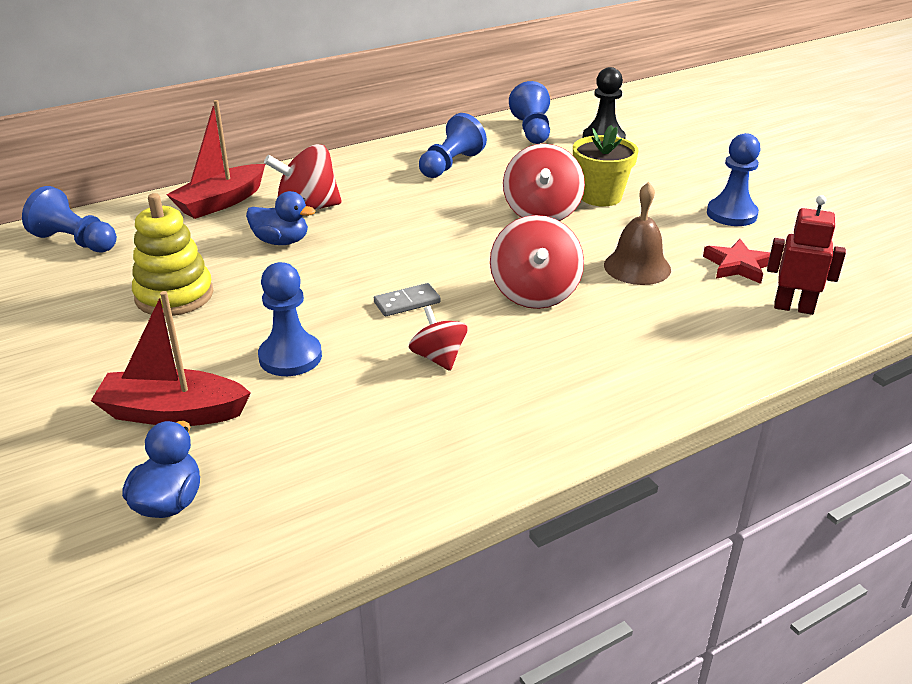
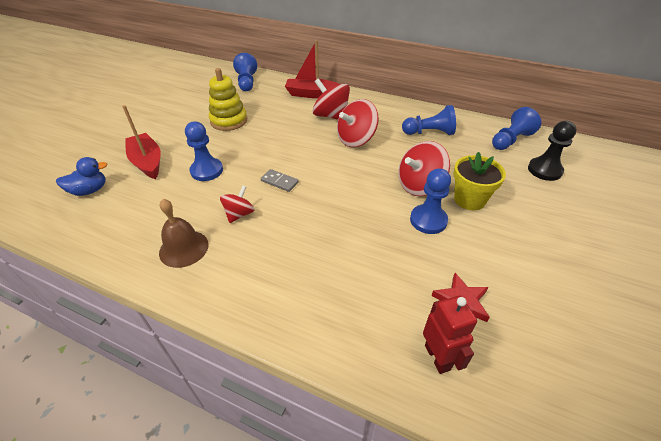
camera: 55 degrees right, 10 degrees up
(281, 241) = (296, 123): blue duck -> none
(534, 293) = (330, 220): red spinning top -> red spinning top (356, 139)
(637, 267) = (403, 250): brown bell -> brown bell (184, 248)
(731, 214) = (530, 270): blue pawn -> blue pawn (428, 220)

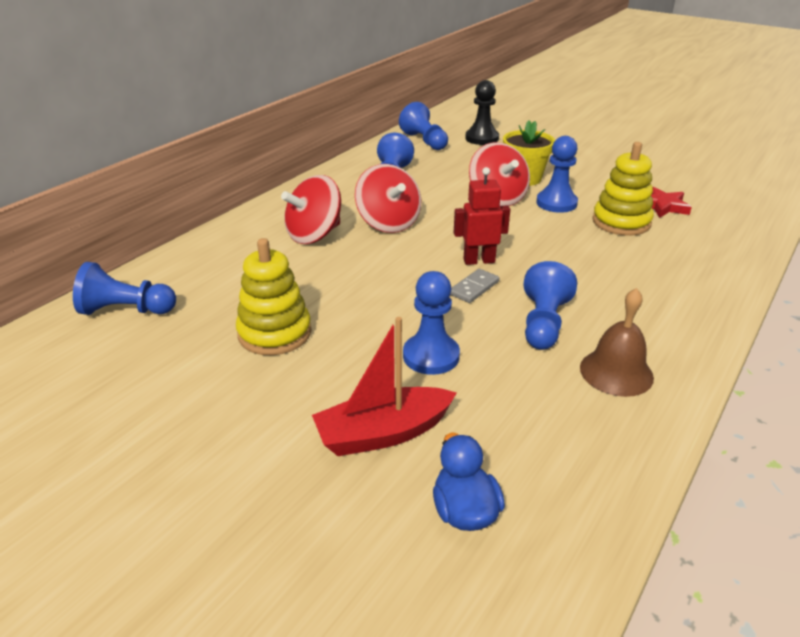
camera: 80 degrees left, 10 degrees down
(239, 214) = (543, 323): red spinning top -> blue pawn
(311, 94) = (231, 245): red boat -> none
(408, 264) = (621, 222): none -> yellow stacking toy
(437, 357) = (725, 225): red robot -> red robot (479, 261)

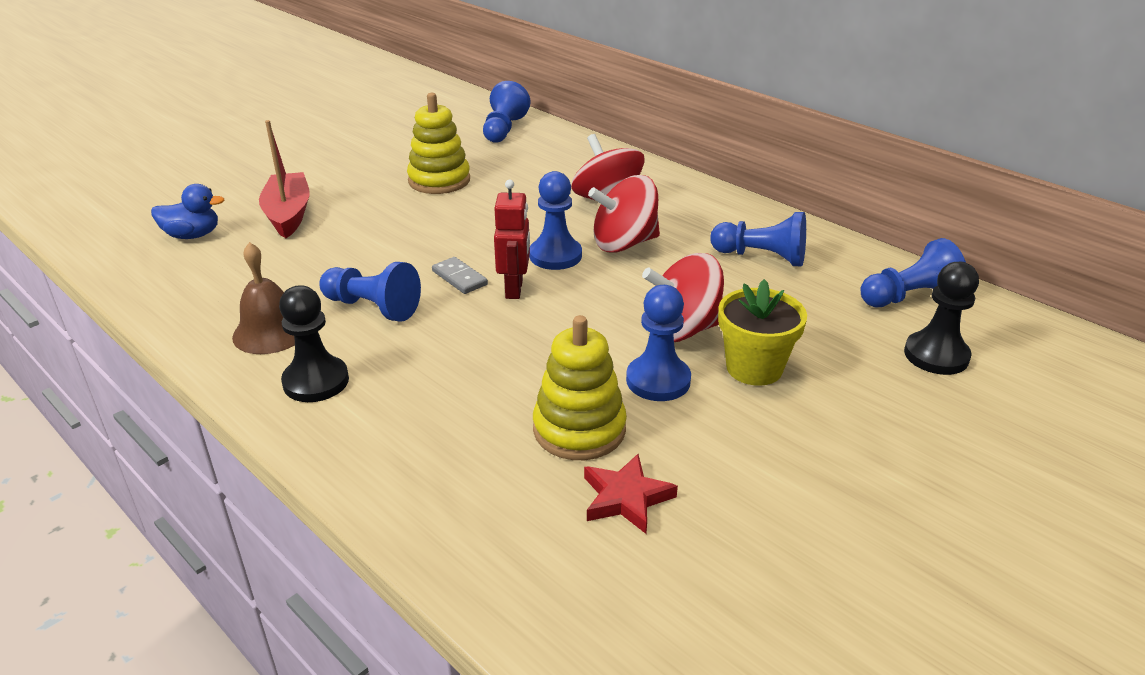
camera: 100 degrees right, 0 degrees up
(431, 356) = (363, 242): blue pawn -> blue pawn (555, 256)
(659, 328) = (316, 381): none -> black pawn

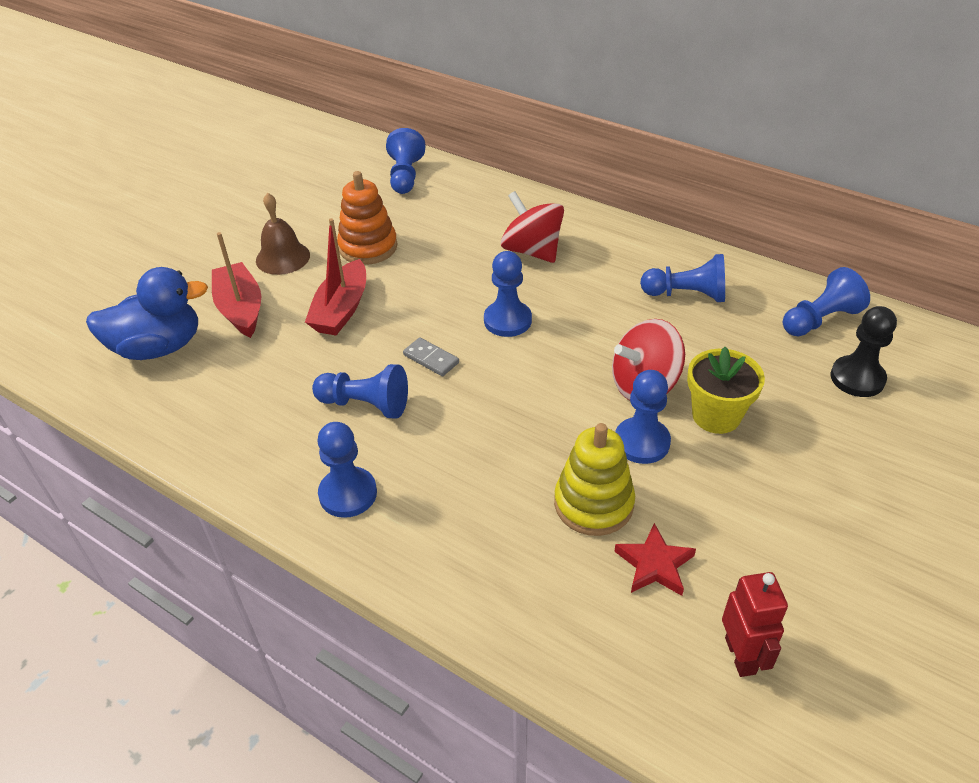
camera: 10 degrees left, 10 degrees up
(192, 235) = (158, 347): blue duck -> blue duck, size x1.70
(270, 332) = (283, 447): brown bell -> brown bell (283, 257)
(316, 381) = (348, 494): black pawn -> blue pawn
(387, 227) = (341, 309): none -> red boat
(439, 180) = (368, 247): yellow stacking toy -> orange stacking toy
(514, 289) = (485, 364): red robot -> red robot (741, 655)
(624, 243) = (563, 297): red spinning top -> none

